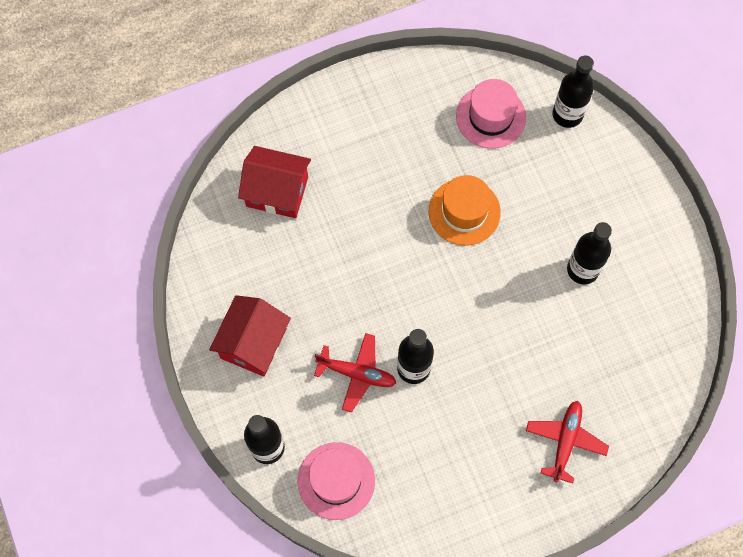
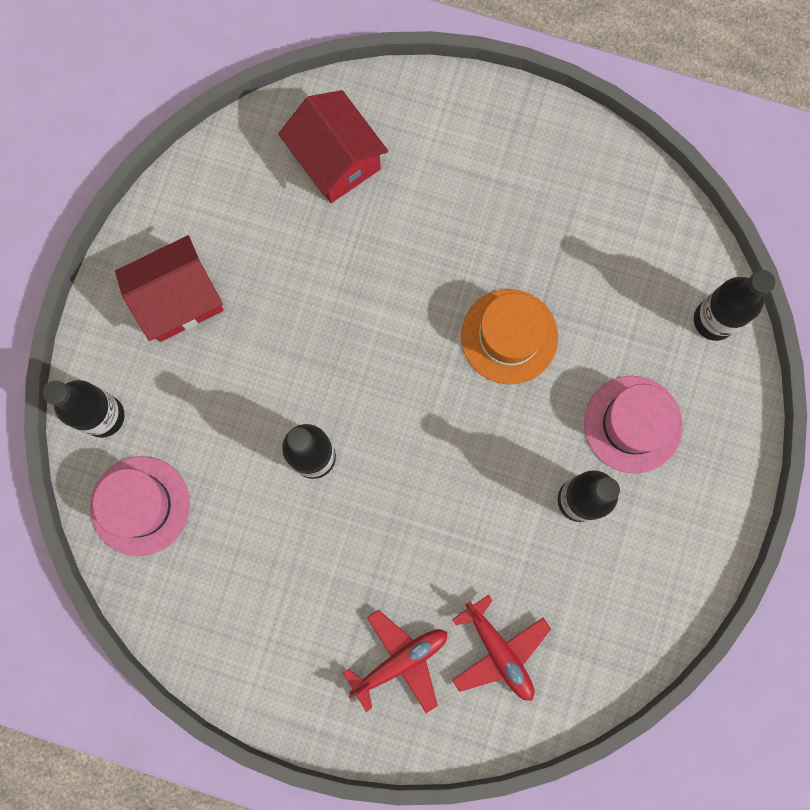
camera: 40 degrees right, 10 degrees up
(357, 374) = (253, 415): red plane -> red plane (499, 651)
(490, 117) = (628, 256): pink hat -> pink hat (632, 424)

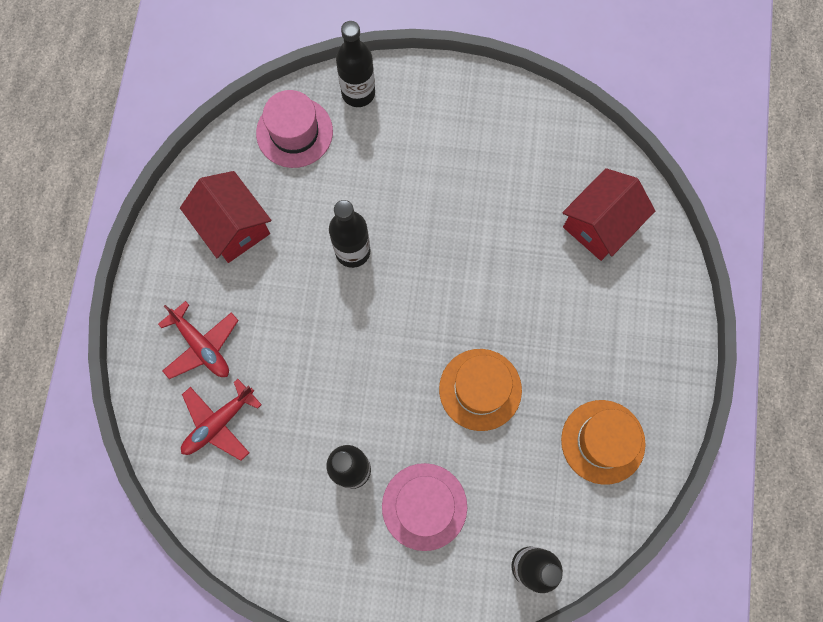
camera: 80 degrees right, 5 degrees down
(178, 299) = (459, 128): red house -> red house (233, 227)
(590, 213) = (603, 441): none -> orange hat

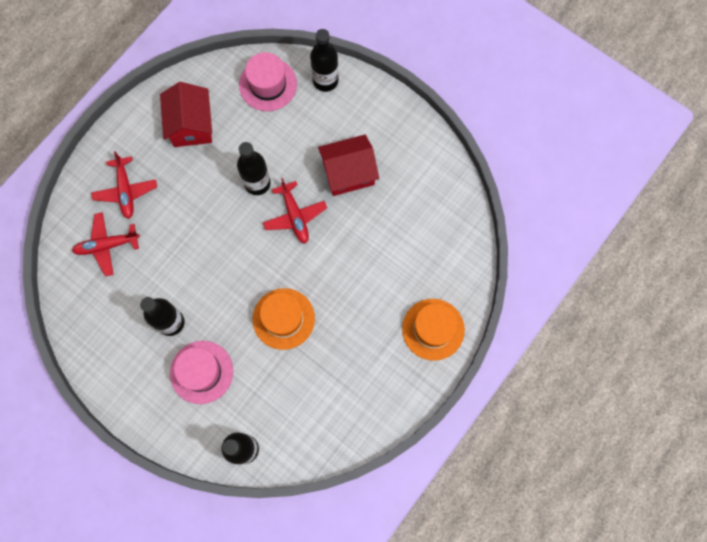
camera: 30 degrees right, 0 degrees up
(419, 265) = (295, 216): none -> red plane
(600, 224) = (432, 256): red house -> red house (348, 173)
(603, 441) = (342, 398): orange hat -> orange hat (433, 329)

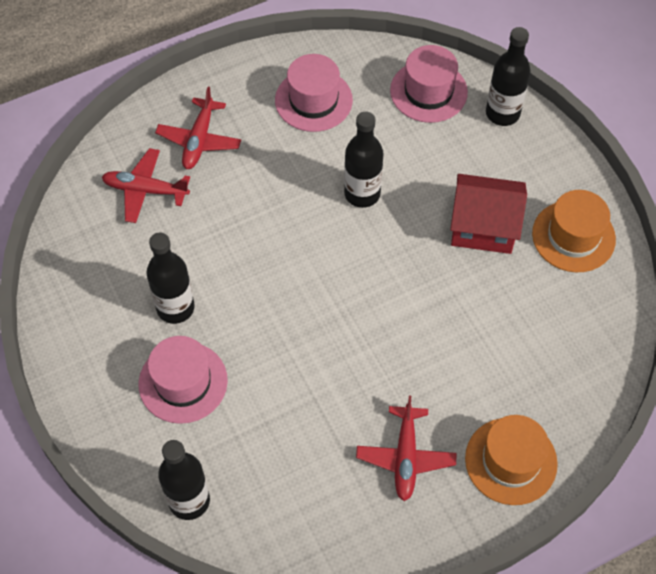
camera: 25 degrees right, 15 degrees down
(191, 125) = (313, 100): red house -> pink hat
(283, 318) = (318, 363): orange hat -> orange hat (573, 236)
(295, 216) = (391, 249): red plane -> red plane (405, 457)

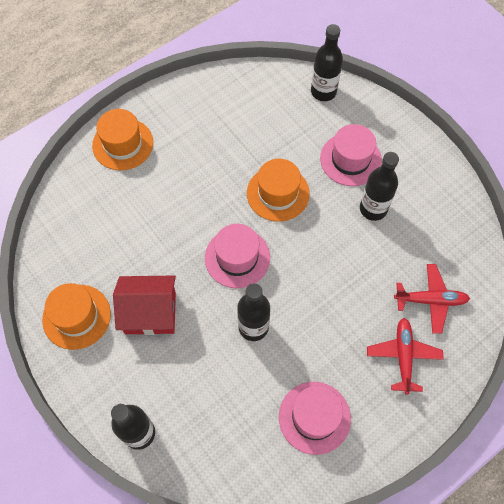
camera: 170 degrees right, 5 degrees up
(297, 349) = (278, 193): none -> orange hat
(405, 457) = (192, 136): red plane -> none
(428, 91) = (210, 447): pink hat -> pink hat (237, 258)

